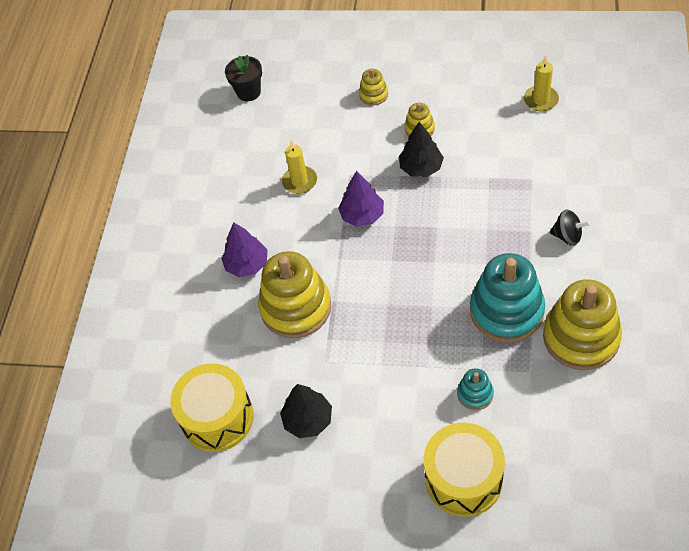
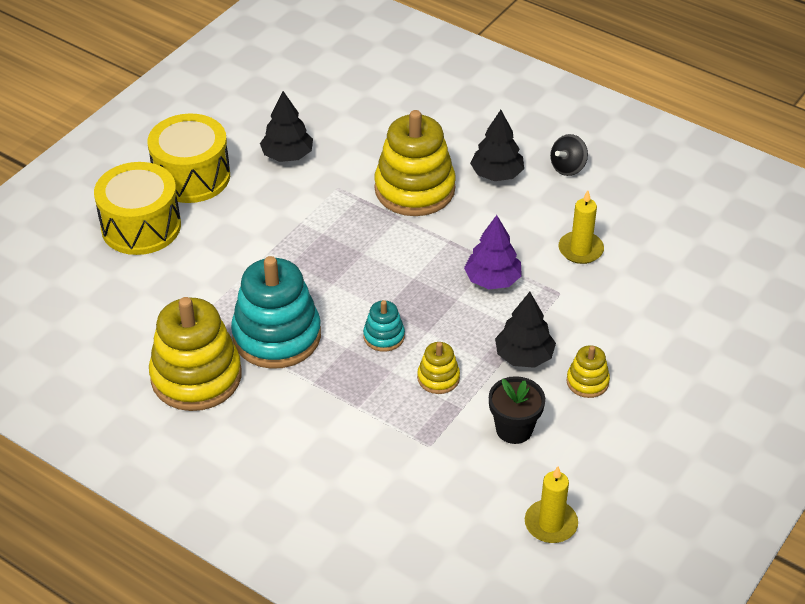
camera: 110 degrees right, 10 degrees down
(217, 417) = (341, 104): yellow drum -> yellow drum (191, 176)
(247, 264) = (497, 174): purple tree -> black tree
(248, 92) = (760, 257): black flower pot -> black flower pot (514, 429)
(373, 95) = (677, 365): yellow stacking toy -> yellow stacking toy (438, 378)
(475, 394) = (210, 270): turquoise stacking toy -> turquoise stacking toy (384, 336)
(567, 236) = (323, 434): black spinning top -> black spinning top (567, 167)

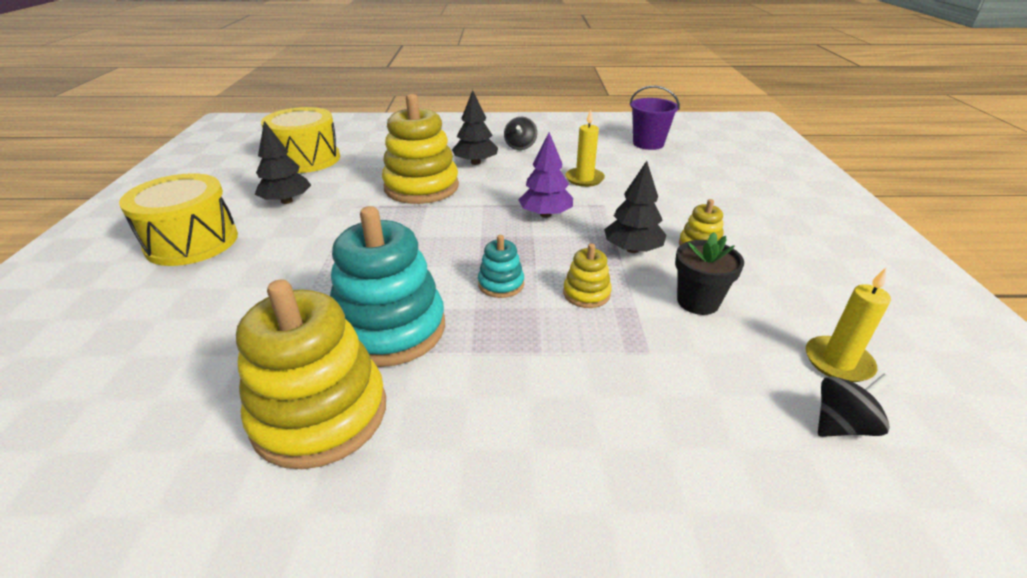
camera: 35 degrees left, 10 degrees down
(141, 226) = (149, 298): yellow drum -> yellow drum (307, 159)
(490, 555) = (842, 425): none -> black spinning top
(717, 226) = (648, 144): none -> purple bucket

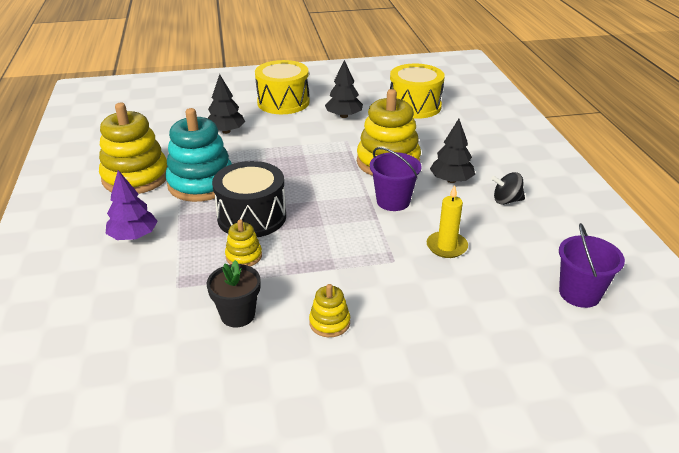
camera: 80 degrees right, 0 degrees up
(501, 193) = (393, 201): none -> purple bucket
(501, 284) = (252, 217): turquoise stacking toy -> black drum
(545, 215) = (361, 228): purple tree -> purple tree (133, 236)
(632, 249) = (313, 279): black tree -> black tree (226, 131)
(838, 362) = (161, 390): yellow candle -> none
(842, 425) = (97, 376): black spinning top -> none

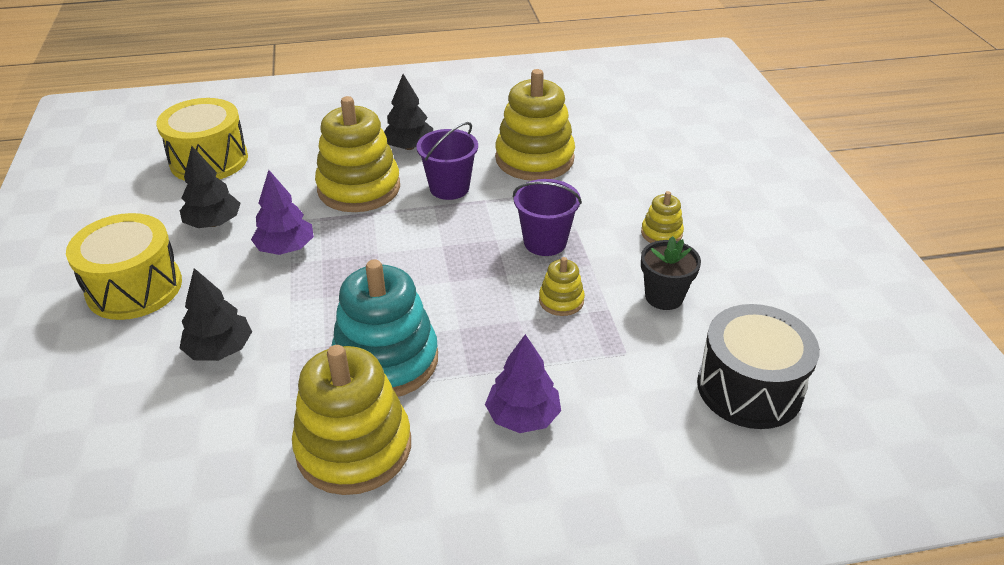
camera: 90 degrees left, 5 degrees up
(252, 217) = (477, 300): black drum -> black drum (749, 388)
(316, 141) = (285, 248): none -> purple tree
(446, 246) = (534, 159): yellow candle -> yellow stacking toy
(506, 200) = (453, 118): black spinning top -> none
(579, 293) = (596, 100): purple bucket -> purple bucket (545, 242)

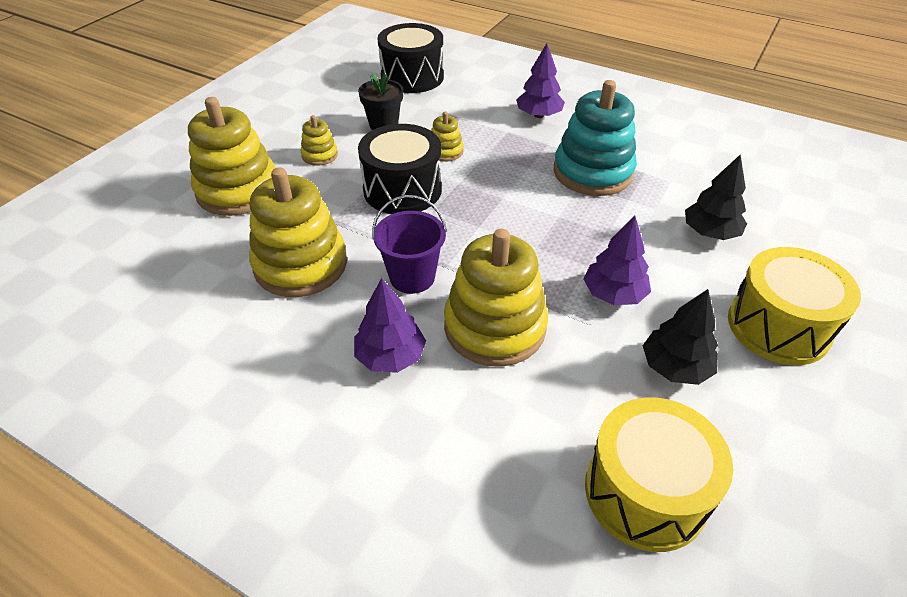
camera: 140 degrees left, 5 degrees up
(354, 447) = (645, 142): yellow stacking toy -> yellow stacking toy (238, 190)
(409, 147) = (390, 356): black tree -> purple tree
(545, 242) = (402, 189): purple bucket -> black drum

